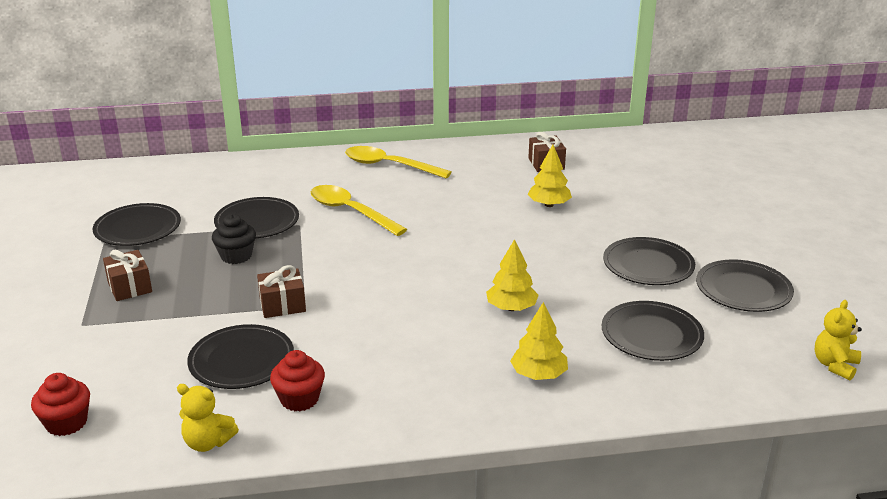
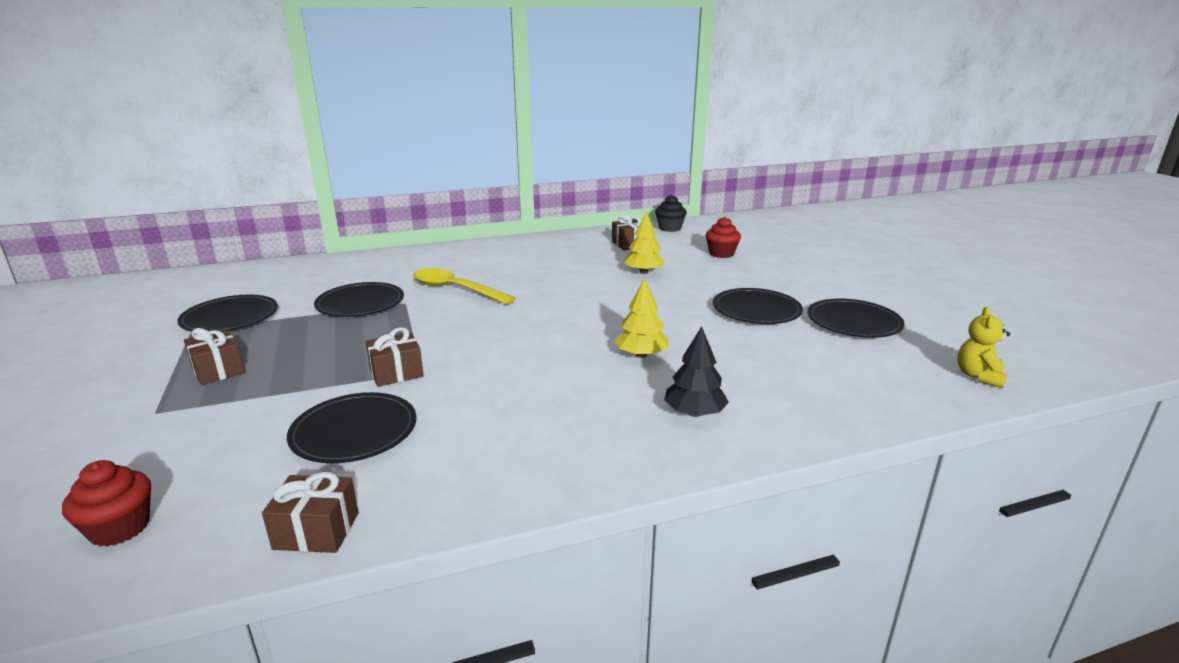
camera: 10 degrees left, 5 degrees down
(208, 442) = (316, 531): yellow teddy bear -> brown gift
(236, 256) = (340, 333): black cupcake -> black cupcake (670, 228)
(299, 399) = (430, 466): red cupcake -> red cupcake (721, 254)
(389, 166) = (485, 254): yellow spoon -> none
(538, 374) = (694, 413): yellow tree -> black tree
(651, 335) = (790, 366): black plate -> none

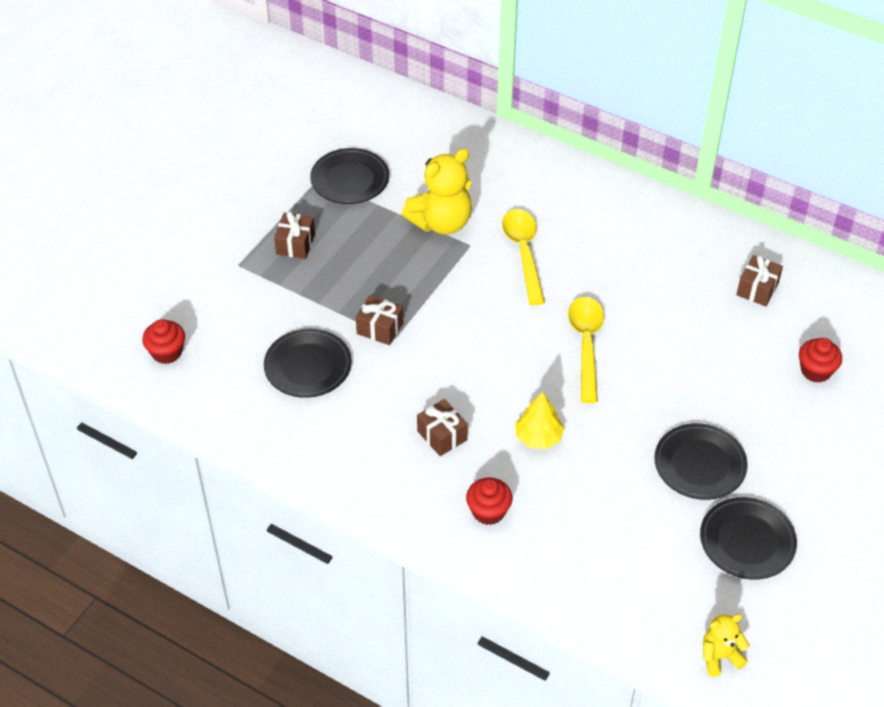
camera: 50 degrees right, 25 degrees up
(316, 531) = (231, 424): brown gift -> brown gift (442, 435)
(360, 303) = (441, 222): black plate -> yellow teddy bear
(580, 303) = (586, 345): none -> yellow spoon
(644, 272) = (698, 343): yellow tree -> none
(670, 228) = (845, 290): black cupcake -> none
(694, 413) = (488, 511): black tree -> red cupcake

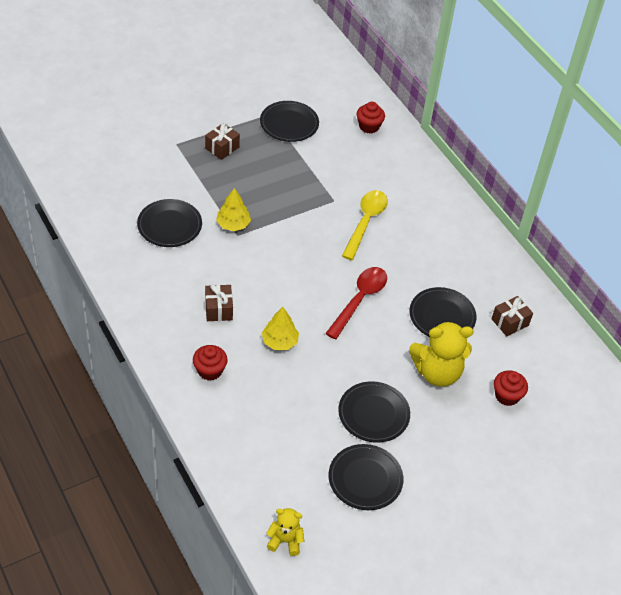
camera: 25 degrees right, 0 degrees up
(167, 352) = (91, 176): red cupcake -> red cupcake (369, 126)
(380, 328) = (233, 224): brown gift -> yellow tree
(441, 222) = (326, 178): yellow teddy bear -> yellow teddy bear (437, 372)
(586, 345) = (359, 300): yellow spoon -> red spoon
(685, 318) = (442, 316): none -> black plate

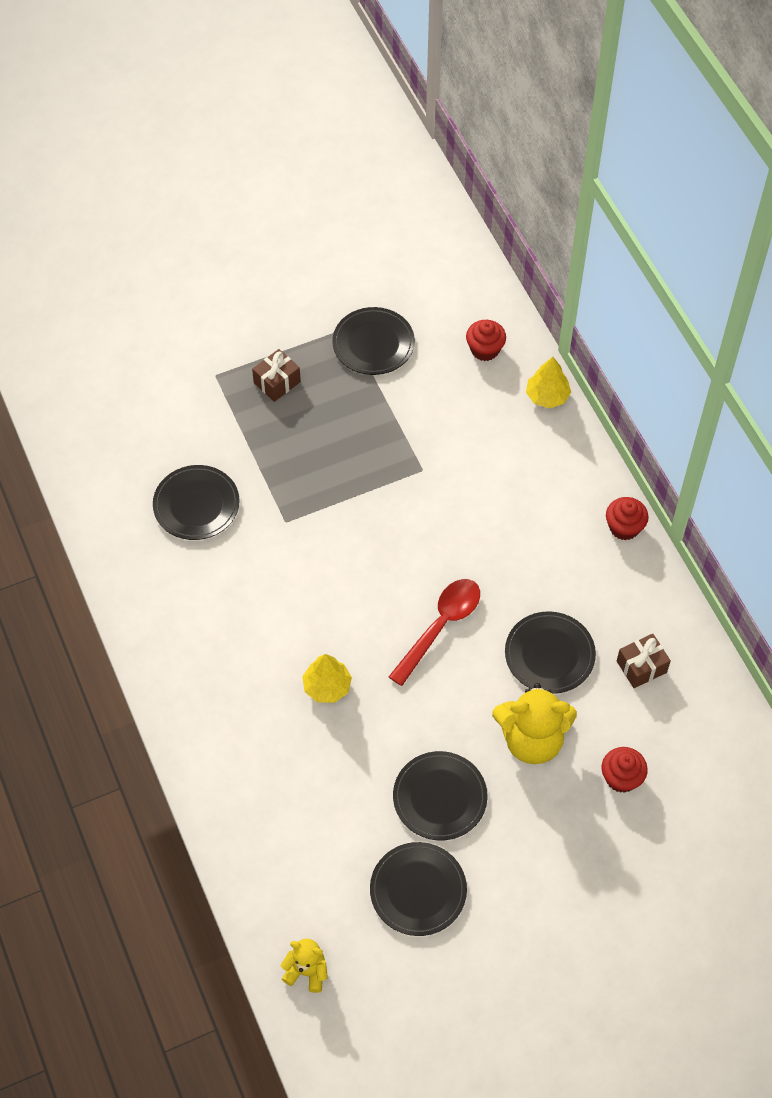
camera: 10 degrees right, 10 degrees up
(210, 370) = (232, 726): red cupcake -> red cupcake (624, 527)
(218, 309) = (251, 635): brown gift -> none
(233, 224) = (281, 505): yellow tree -> yellow tree (547, 396)
(365, 222) = (462, 505): yellow spoon -> none

